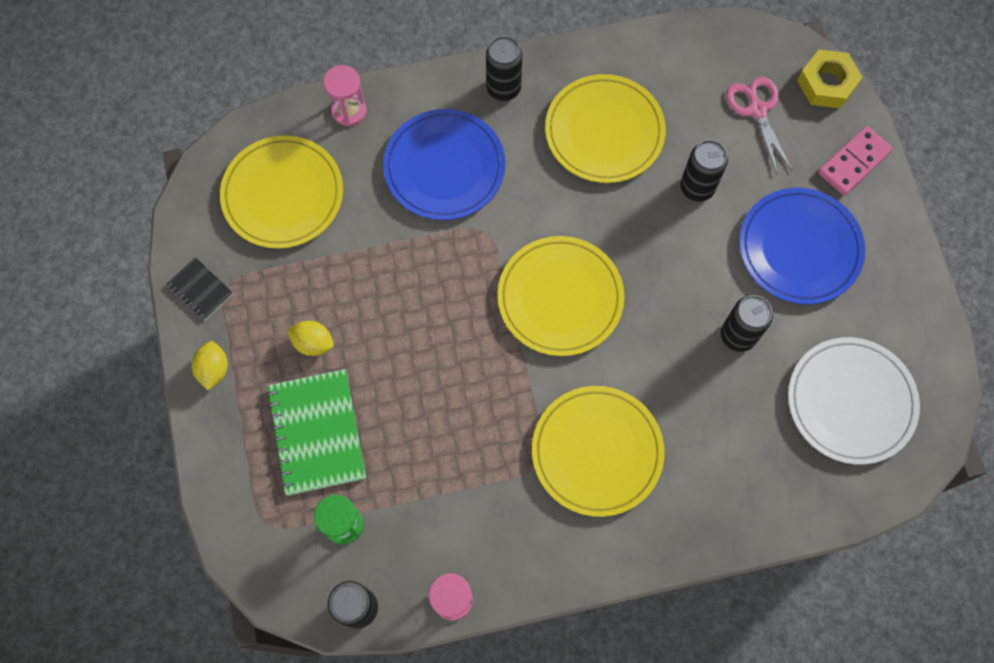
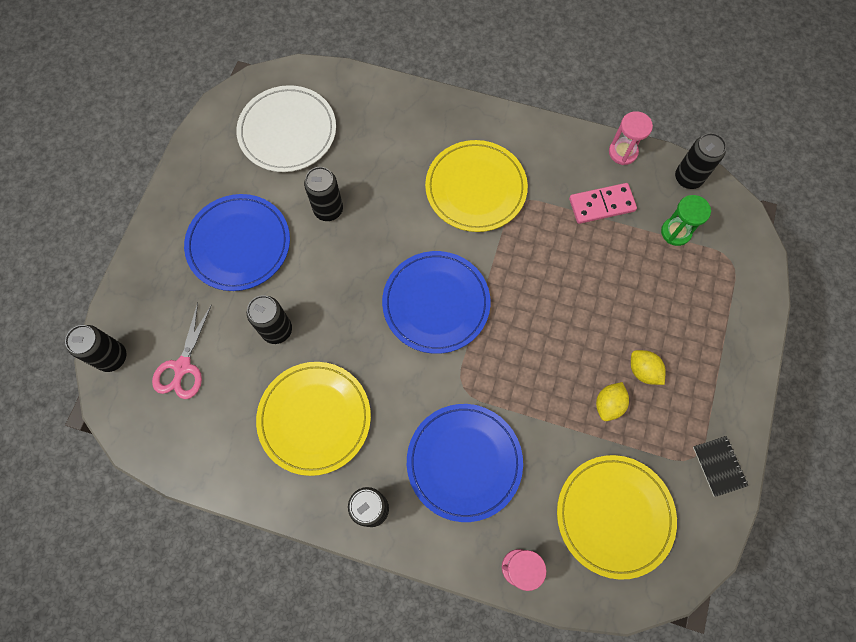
camera: 150 degrees left, 0 degrees up
(214, 369) = (731, 392): yellow lemon -> yellow lemon (608, 404)
(317, 433) = (669, 302): green notebook -> none
(560, 298) = (436, 303): yellow plate -> blue plate
(826, 84) = (112, 357): yellow nut -> black can
(854, 162) = (148, 283): pink domino -> pink domino (601, 204)

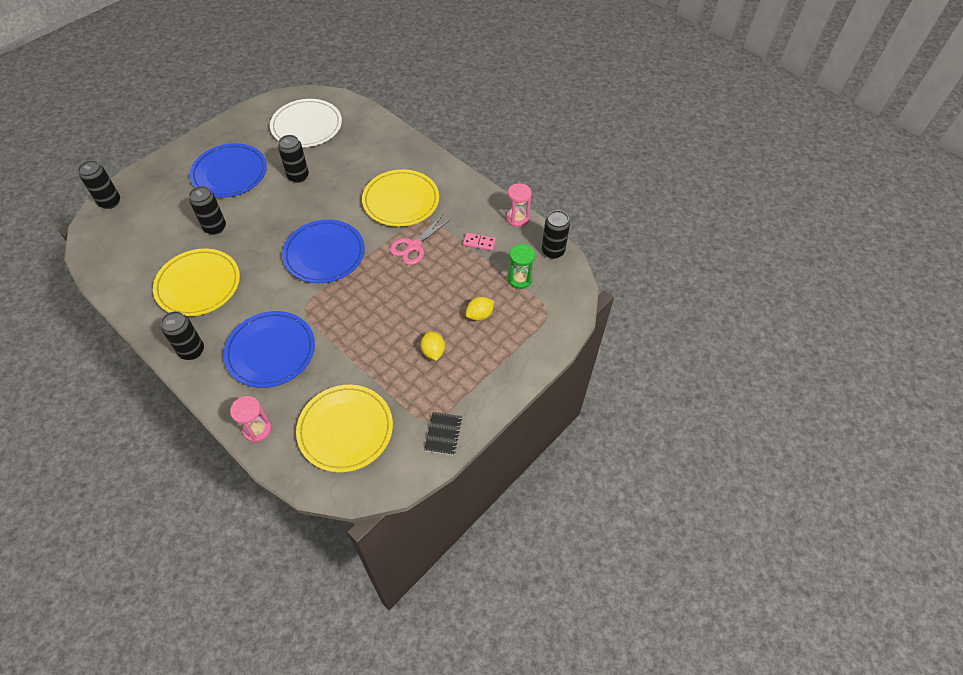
camera: 25 degrees right, 15 degrees down
(183, 366) = (145, 223): pink scissors -> pink scissors (414, 246)
(601, 204) = (479, 243): pink domino -> pink domino, size x0.64
(608, 404) = (393, 361): yellow lemon -> yellow lemon (479, 315)

